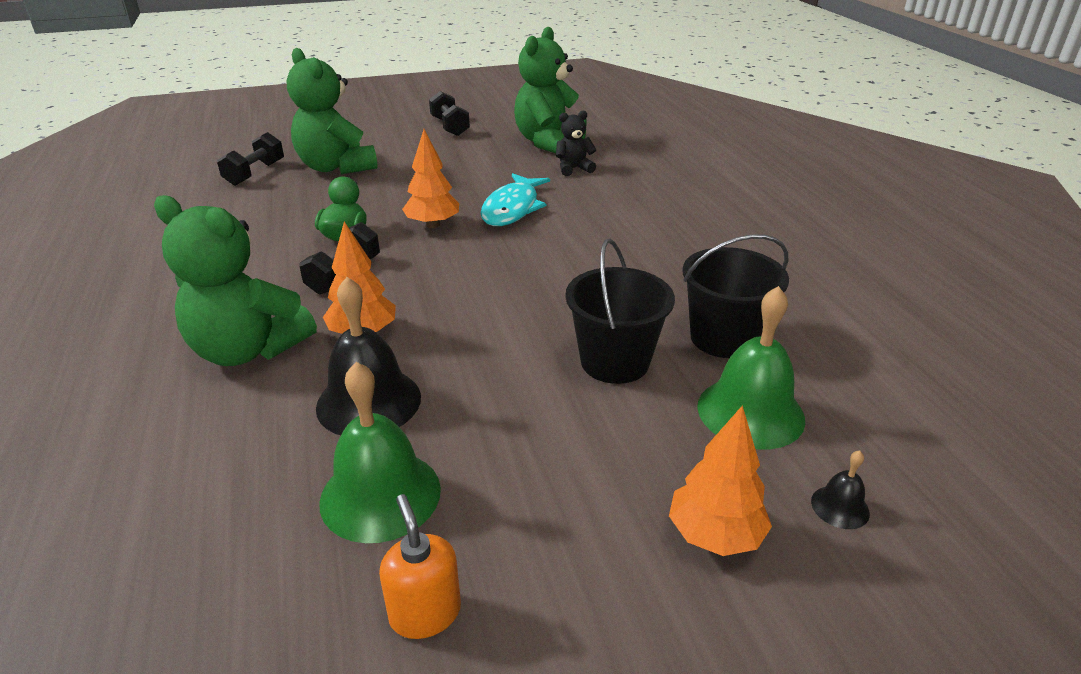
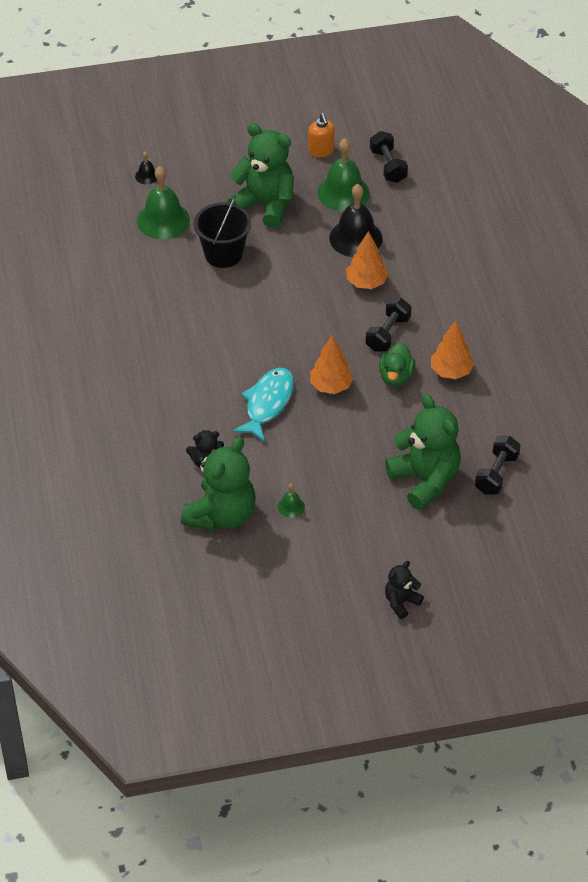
camera: 175 degrees left, 15 degrees up
(248, 350) = (430, 275): green teddy bear -> green teddy bear (265, 205)
(381, 112) = (401, 602): none -> black teddy bear
(450, 127) = (322, 559): black dumbbell -> black dumbbell (388, 166)
(480, 149) = (291, 506): none -> green bell
(714, 535) = (204, 169): orange tree -> orange tree (451, 371)
(723, 338) = (156, 266): black bucket -> none

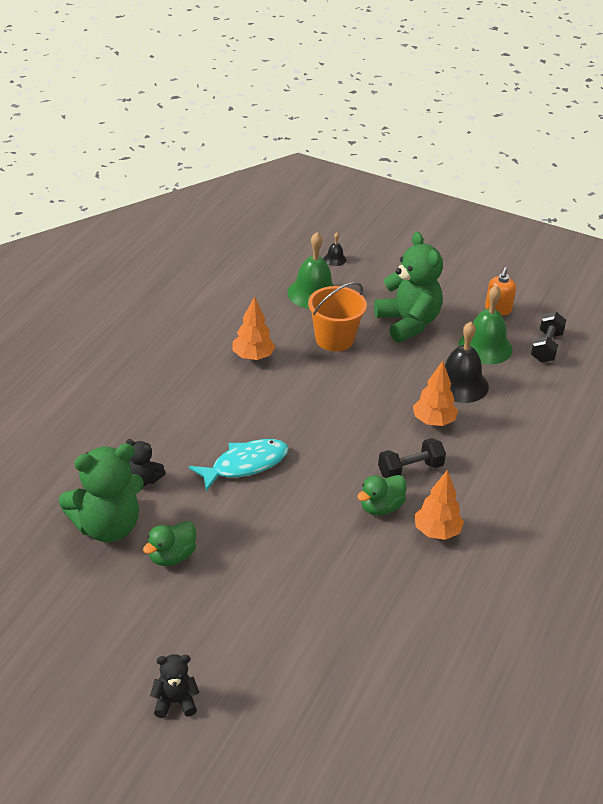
camera: 35 degrees right, 10 degrees down
(223, 254) = (334, 339): black bucket -> orange bucket
(291, 506) = (171, 556): green bell -> green duck
(331, 386) = (314, 482): orange tree -> orange tree (253, 357)
(425, 480) = (314, 608): green teddy bear -> none
(496, 474) = (388, 645): black dumbbell -> none

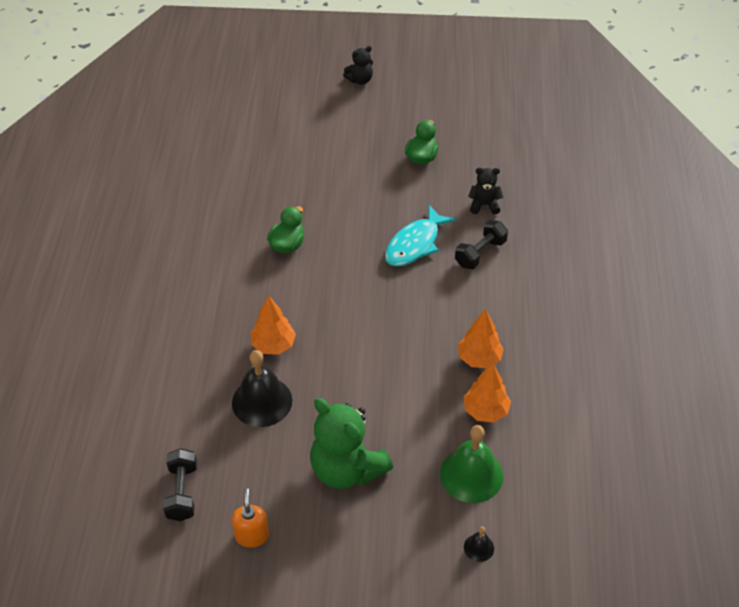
camera: 160 degrees right, 10 degrees up
(107, 527) = (481, 162): green teddy bear -> none
(334, 339) = (413, 413): orange bucket -> none
(410, 470) = (276, 287): black dumbbell -> black dumbbell (480, 253)
(437, 532) = (235, 239): orange tree -> orange tree (485, 411)
(485, 347) = (250, 465): green bell -> none

